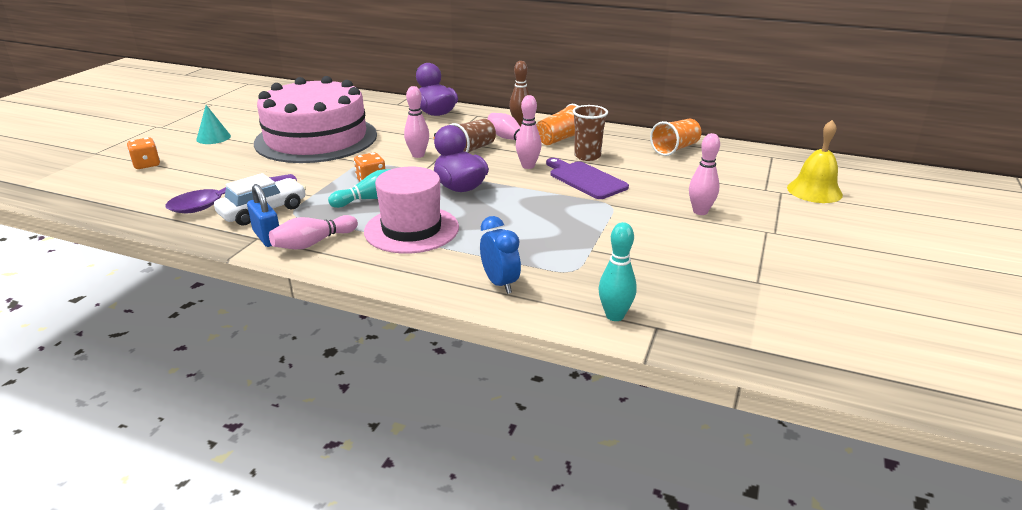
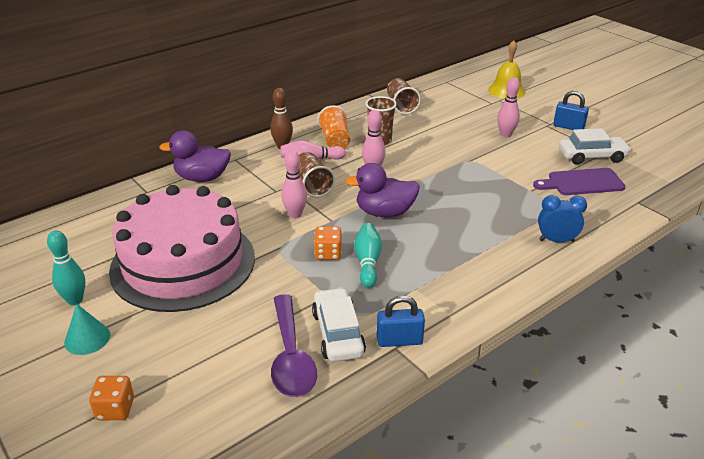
camera: 60 degrees left, 5 degrees up
(313, 243) = (431, 315): pink bowling pin -> none
(411, 229) = (444, 256): pink hat -> none
(585, 179) = (420, 155): purple cutting board -> purple cutting board (582, 182)
(614, 316) = (619, 211): turquoise bowling pin -> turquoise bowling pin (75, 300)
(675, 149) = (401, 106): orange cup -> brown cup
(730, 274) = (592, 156): none -> white car
(786, 245) = (568, 127): none -> blue padlock

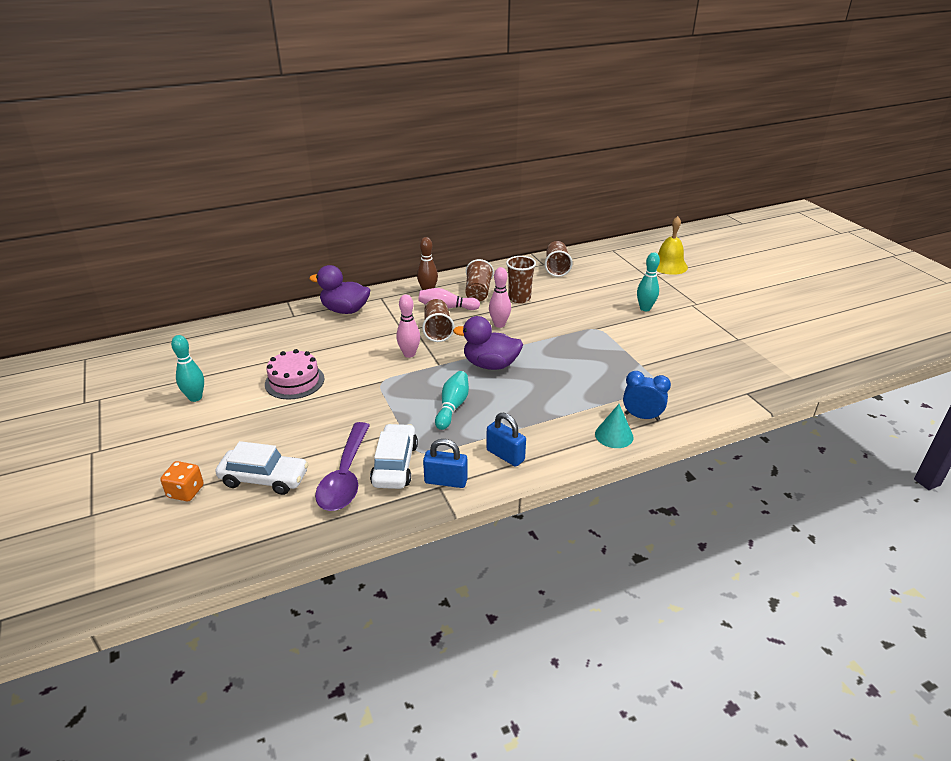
camera: 15 degrees right, 0 degrees up
(87, 338) = (190, 430): turquoise cone -> turquoise cone (614, 435)
(183, 263) = (294, 381): pink cake -> pink cake, size x0.46
(328, 253) = (421, 393): orange dice -> none
(335, 140) = (478, 292): orange cup -> brown cup
(506, 134) = (645, 308): pink bowling pin -> turquoise bowling pin
(568, 127) = (713, 309): blue padlock -> blue padlock (505, 455)
(582, 182) = (698, 365): purple cutting board -> none
(592, 156) = (722, 342): white car -> white car (264, 479)

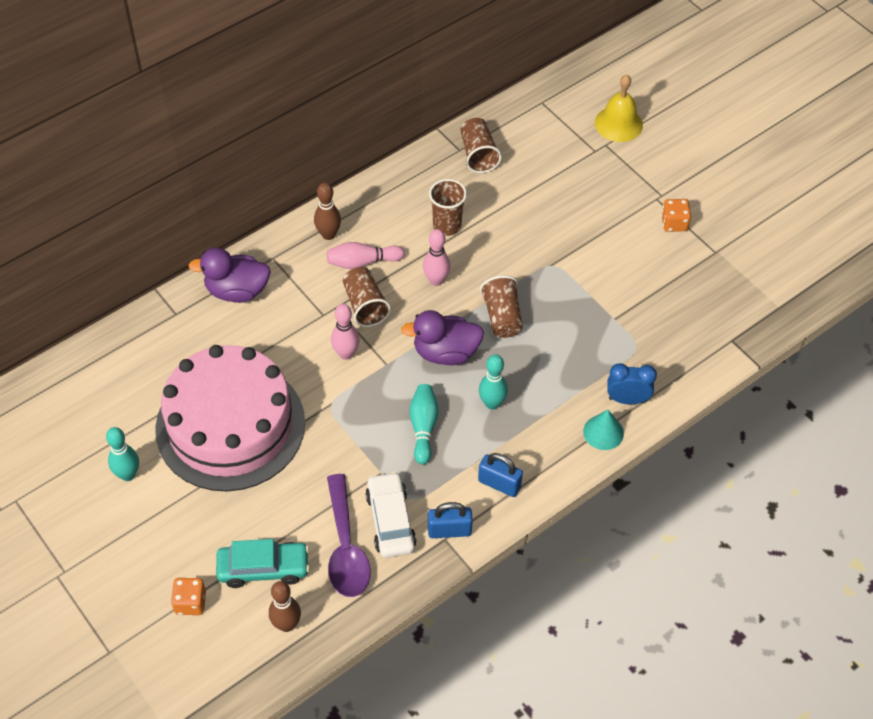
camera: 15 degrees left, 20 degrees up
(260, 525) = (286, 624): none -> brown bowling pin
(264, 479) = (263, 569): white car -> turquoise car
(294, 381) = (230, 425): pink cake -> pink cake, size x2.17
(478, 292) = (392, 224): brown cup -> brown cup (502, 316)
(645, 308) = (602, 216): turquoise bowling pin -> turquoise bowling pin (492, 403)
(704, 319) = (674, 223): none -> orange dice

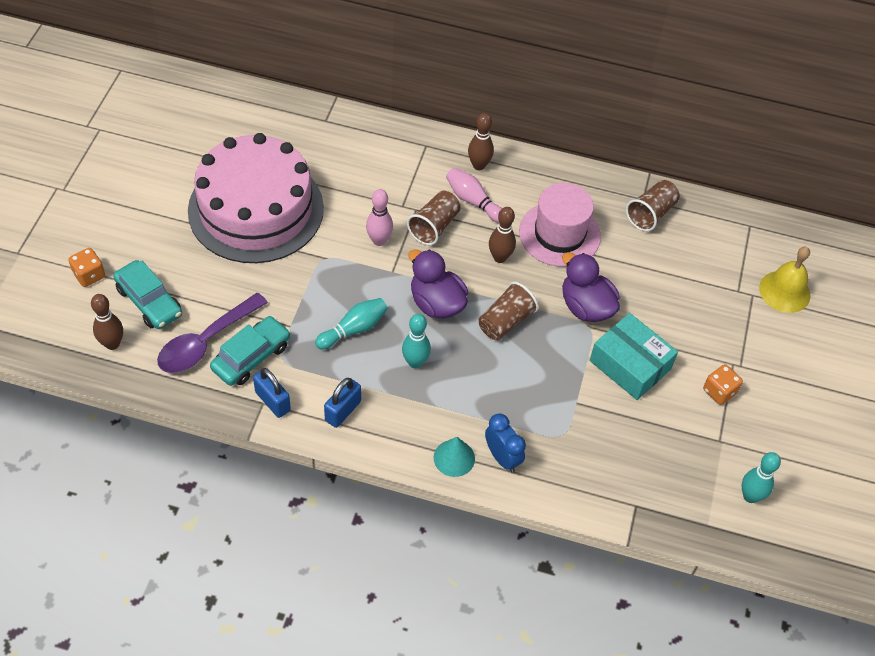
camera: 50 degrees right, 0 degrees up
(128, 474) = (167, 176): turquoise bowling pin -> turquoise bowling pin (750, 496)
(237, 291) = (377, 142): purple duck -> purple duck (586, 307)
(390, 521) = (251, 357): white car -> turquoise car
(436, 280) = (500, 257): pink bowling pin -> brown bowling pin
(447, 226) = (559, 234): brown cup -> pink hat
(499, 484) = (343, 411): blue padlock -> blue padlock turned 45 degrees clockwise
(607, 262) = (630, 365): none -> turquoise box

